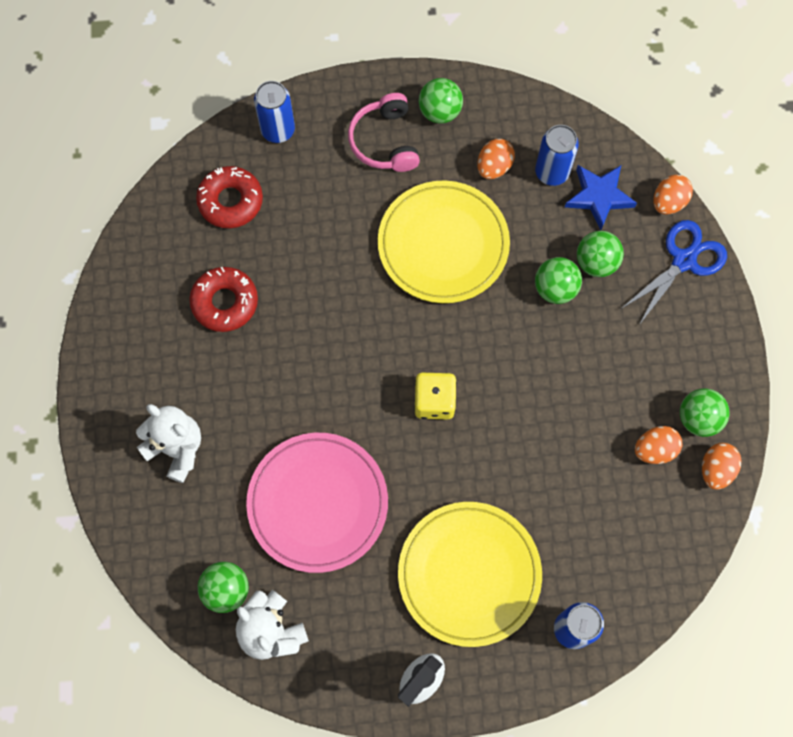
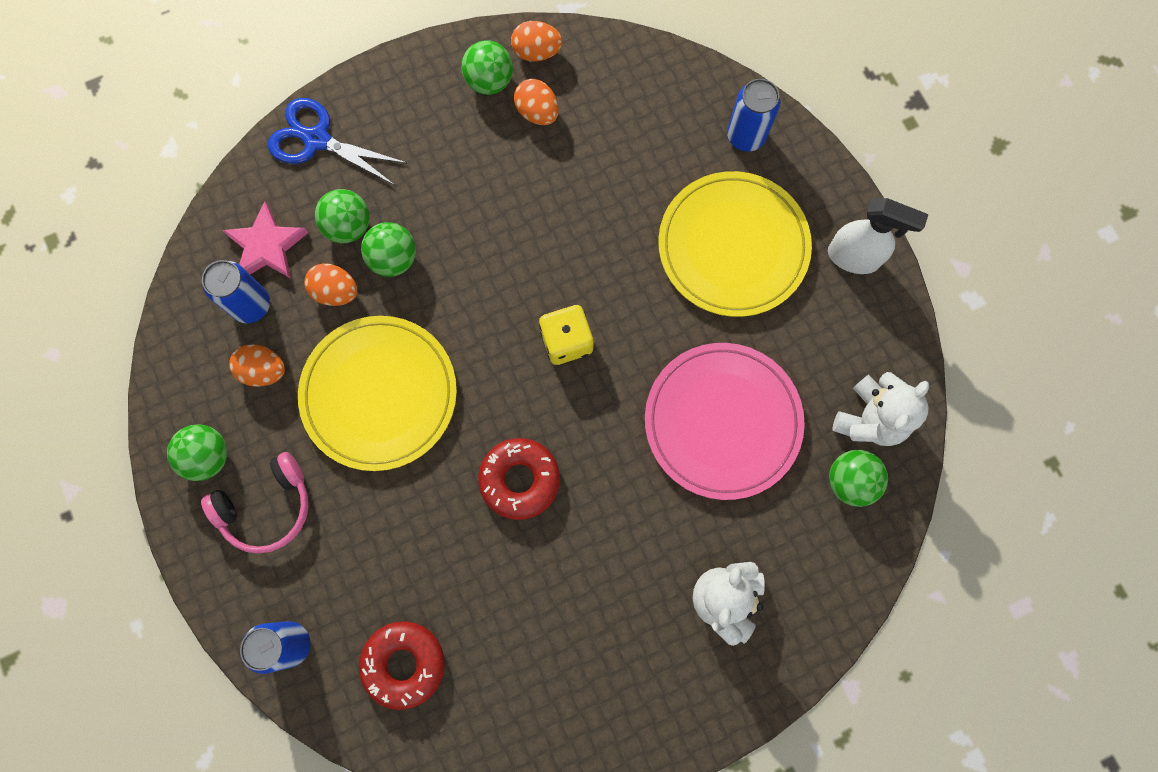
camera: 110 degrees left, 5 degrees up
(225, 302) = (534, 617): red donut -> red donut (519, 480)
(599, 197) = (267, 246): blue star -> pink star
(668, 202) = (251, 173): orange egg -> orange egg (335, 291)

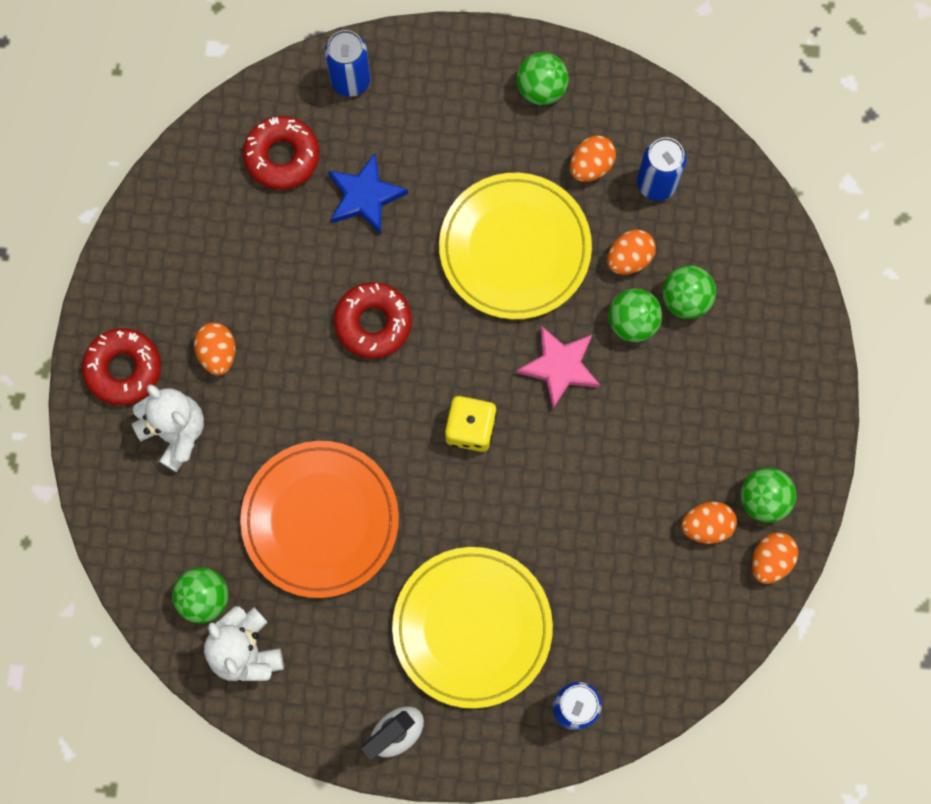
camera: 120 degrees right, 0 degrees up
(266, 507) = (471, 114): pink headphones -> none
(267, 246) = (705, 222): pink star -> pink star (560, 367)
(317, 140) = (787, 314): blue scissors -> none
(402, 559) = (365, 196): none -> blue star
(629, 606) = (218, 353): none -> orange egg
(696, 687) = (123, 369): none -> red donut
(722, 422) = (320, 520): pink plate -> orange plate

